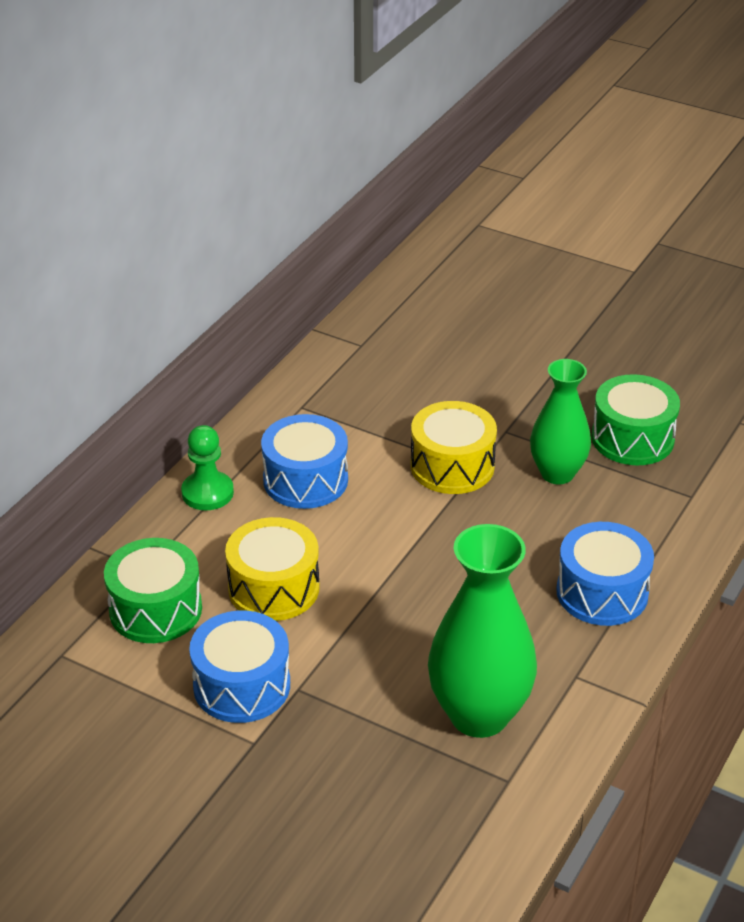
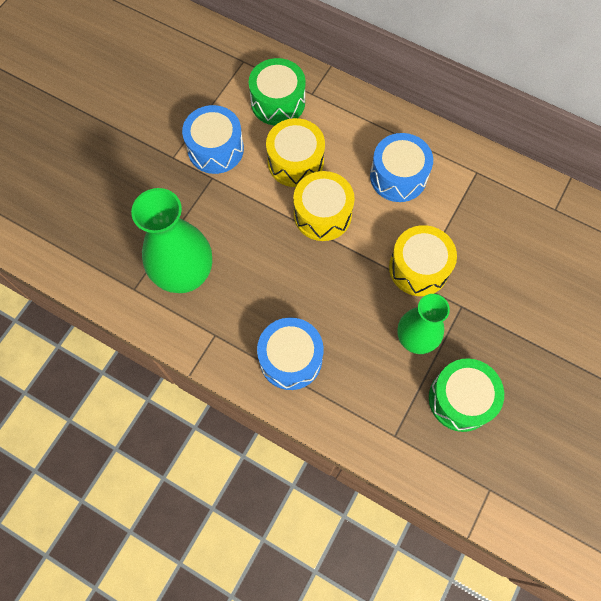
camera: 90 degrees right, 30 degrees up
(207, 493) = (382, 122): green pawn -> none
(368, 558) = (322, 214): none -> yellow drum

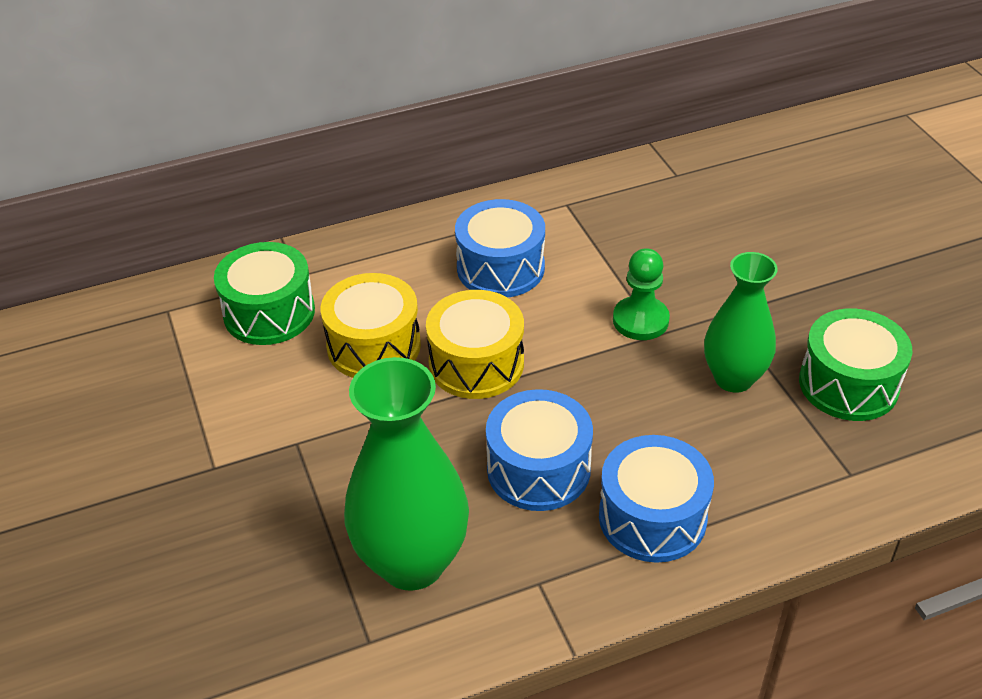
camera: 50 degrees left, 25 degrees down
(215, 149) = (258, 413): blue drum -> blue drum (538, 469)
(418, 268) = (640, 320): yellow drum -> green pawn

